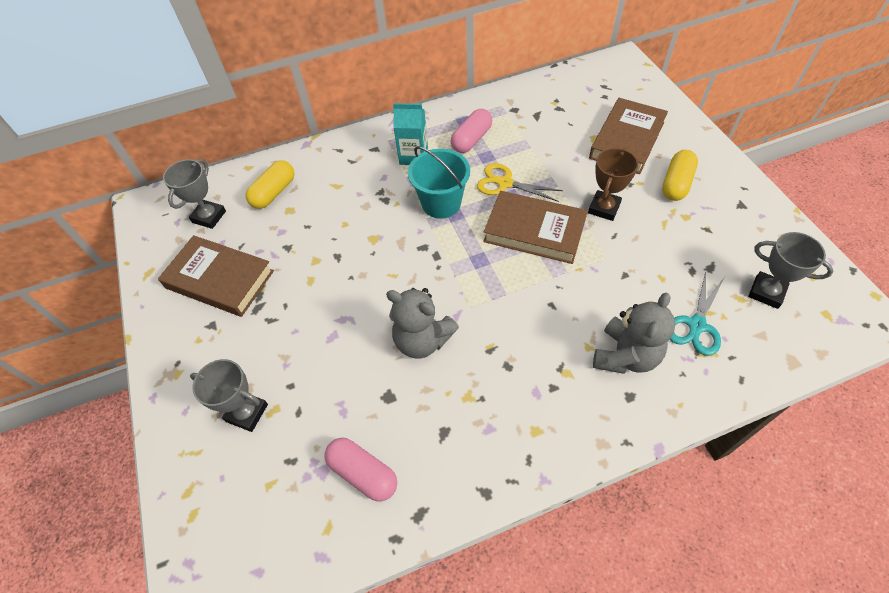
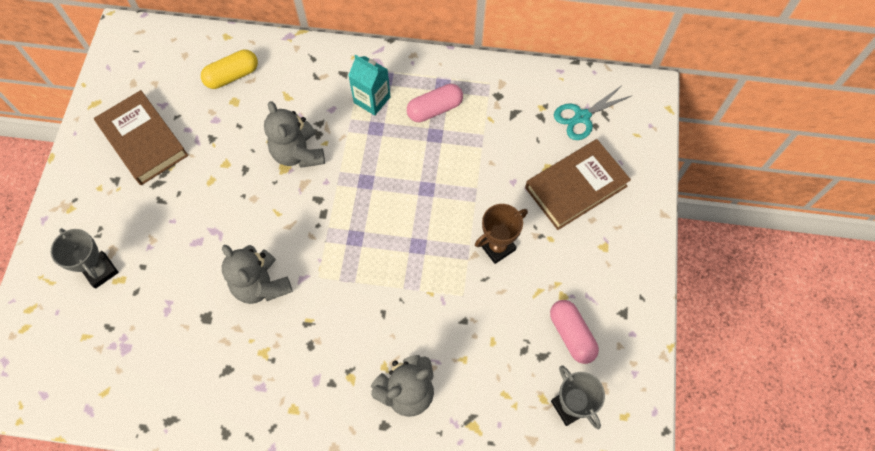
camera: 25 degrees right, 10 degrees up
(209, 217) = (168, 73): grey trophy -> none
(363, 473) = (151, 367): pink capsule -> pink capsule (571, 334)
(378, 221) = (298, 153): none -> grey teddy bear
(441, 203) = (362, 163): turquoise bucket -> none
(505, 183) = (430, 173): yellow scissors -> none
(534, 231) = (420, 236): brown book -> none
(676, 184) = (582, 258): yellow capsule -> none
(696, 325) = (486, 400): turquoise scissors -> turquoise scissors (582, 117)

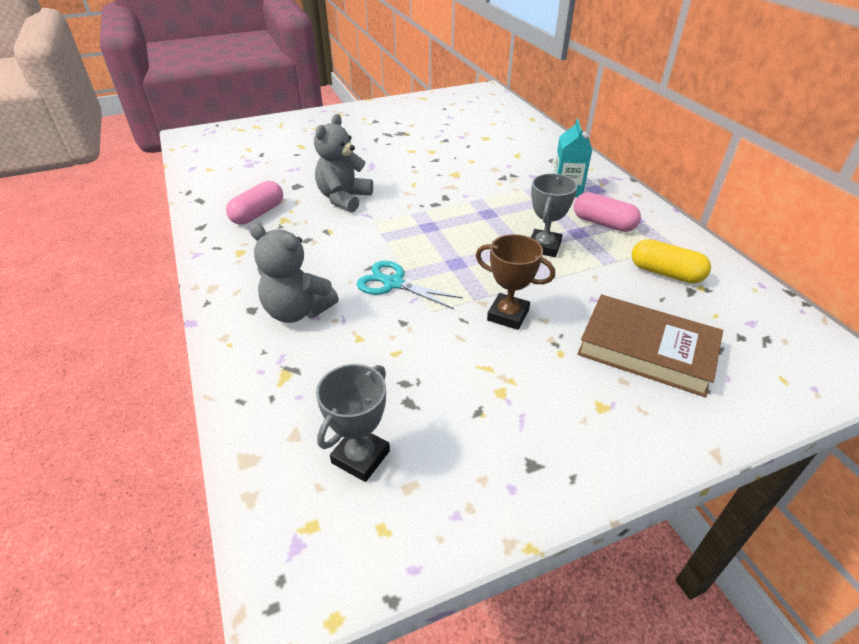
camera: 60 degrees right, 25 degrees down
(100, 271) = (302, 138): grey trophy -> grey trophy (544, 247)
(143, 140) = (415, 119): brown book -> none
(232, 76) = (504, 130): yellow capsule -> yellow capsule (665, 273)
(298, 153) = (475, 175): grey teddy bear -> none
(571, 334) = (458, 420): pink capsule -> pink capsule (258, 214)
(582, 117) = (735, 322): turquoise scissors -> turquoise scissors (393, 283)

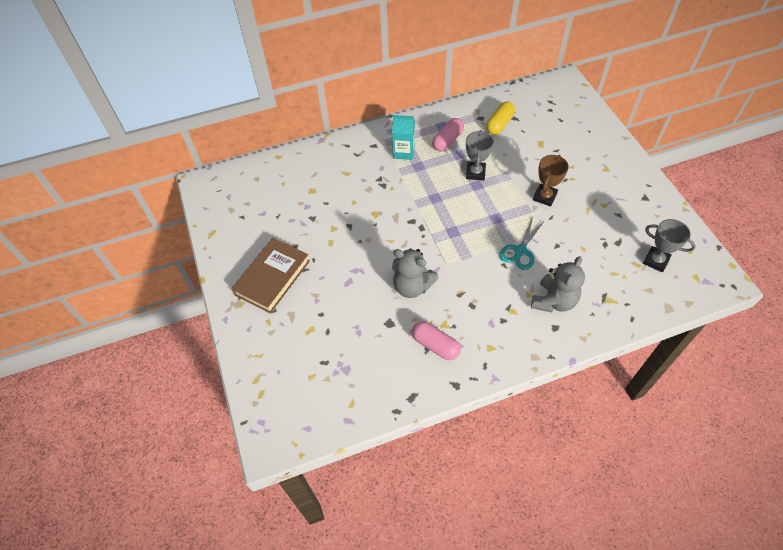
camera: 85 degrees left, 15 degrees up
(544, 247) = (475, 173): grey trophy -> grey trophy turned 75 degrees clockwise
(646, 350) = (565, 145): brown book -> brown book (272, 278)

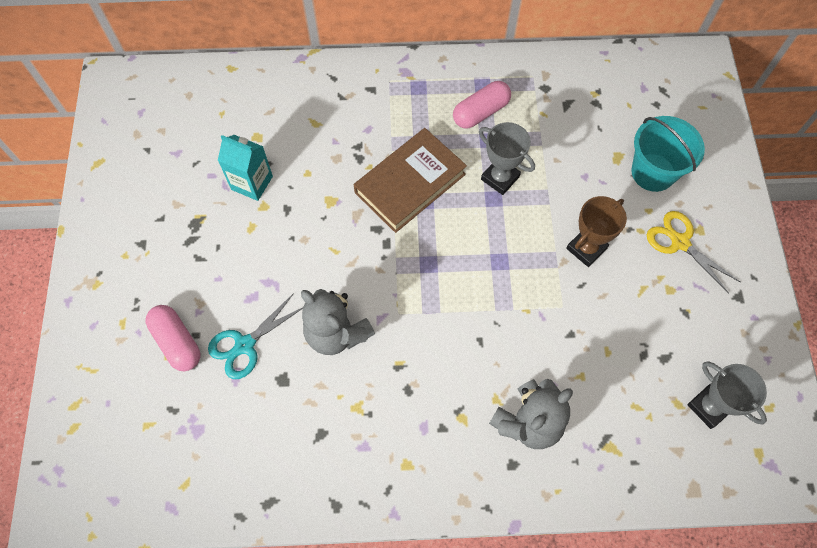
camera: 15 degrees right, 10 degrees up
(272, 278) = (152, 258): brown book -> brown book (410, 183)
(403, 152) = (409, 112): turquoise carton -> turquoise carton (252, 183)
(435, 345) = (332, 435): pink capsule -> pink capsule (177, 342)
(475, 173) = (500, 178): grey trophy -> grey trophy turned 75 degrees counterclockwise
(499, 124) = (569, 107): yellow capsule -> none
(520, 251) = (513, 326): turquoise scissors -> turquoise scissors (245, 345)
(565, 146) = (653, 172): none -> turquoise bucket
(598, 178) = (680, 242): none -> yellow scissors

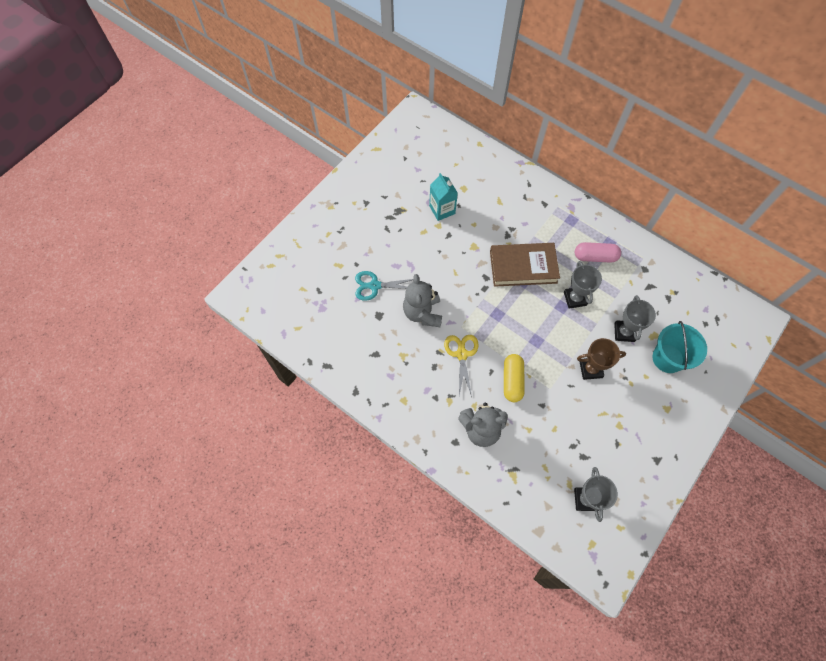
camera: 40 degrees right, 0 degrees up
(177, 342) = (345, 261): pink capsule -> none
(513, 332) = (512, 381): none -> yellow capsule
(584, 177) = (624, 332): none -> grey trophy
(680, 242) = (648, 406): yellow scissors -> yellow scissors (461, 354)

